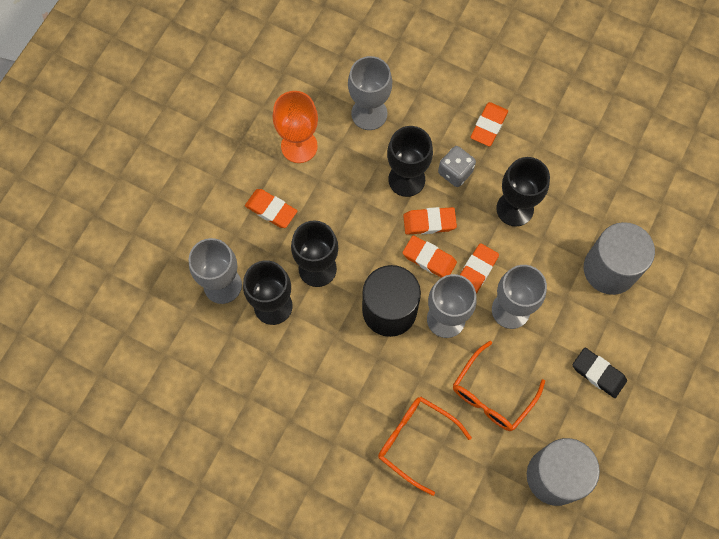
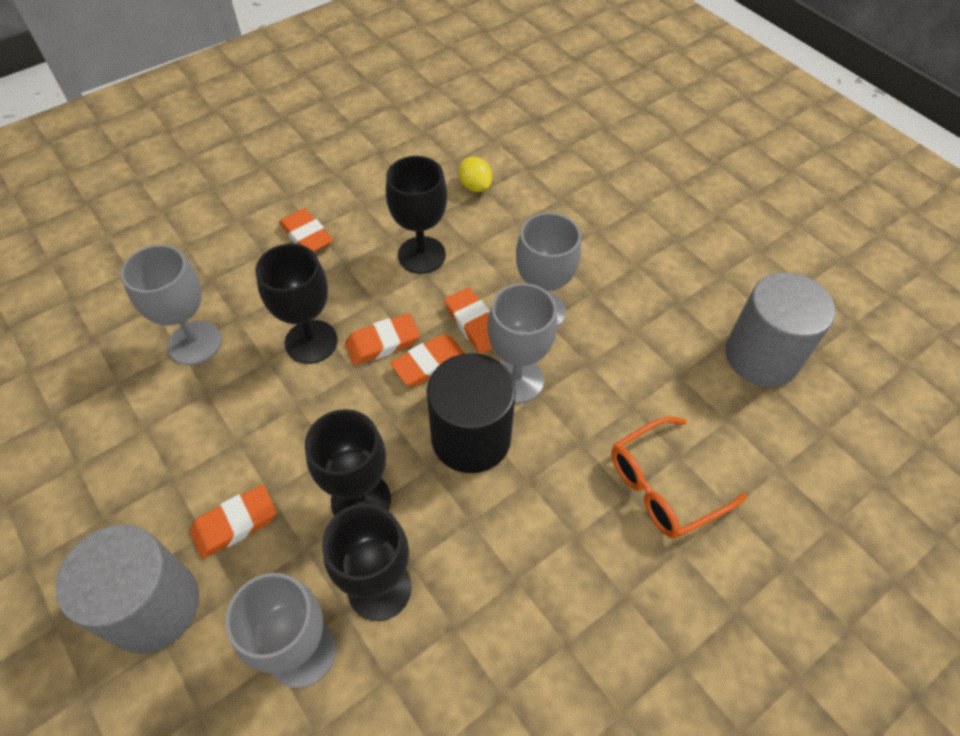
camera: 65 degrees left, 15 degrees down
(299, 146) = (172, 444): orange goblet -> none
(429, 222) = (383, 343): orange eraser -> orange eraser turned 45 degrees clockwise
(455, 172) = (338, 290): grey dice -> none
(492, 395) = (636, 374): orange glasses -> none
(598, 373) = (655, 266): black eraser -> none
(602, 212) = (475, 186): none -> yellow lemon
(610, 269) = (541, 207): grey cylinder -> grey cylinder (153, 606)

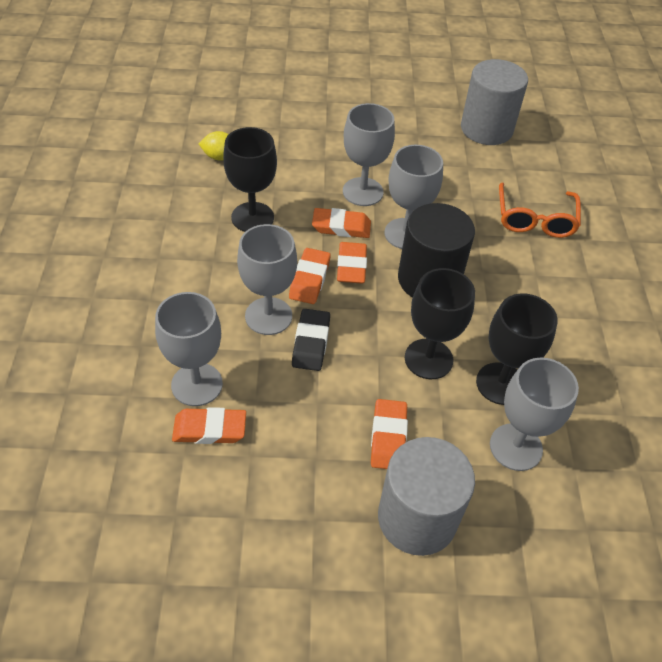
camera: 55 degrees left, 5 degrees down
(304, 392) = (311, 343): none -> black eraser
(306, 235) = (161, 266): orange eraser -> orange eraser (209, 429)
(311, 342) = (268, 316): black goblet -> grey goblet

